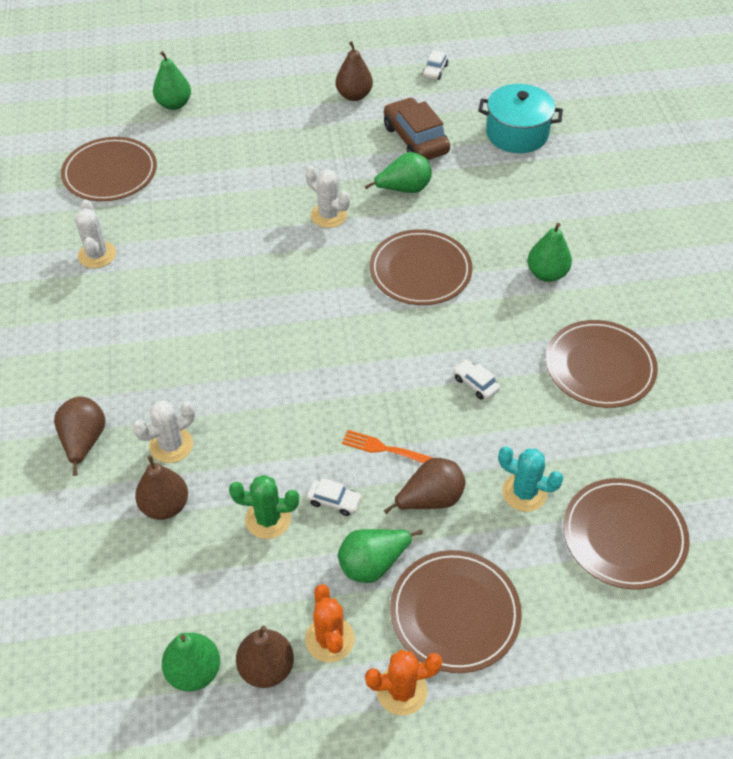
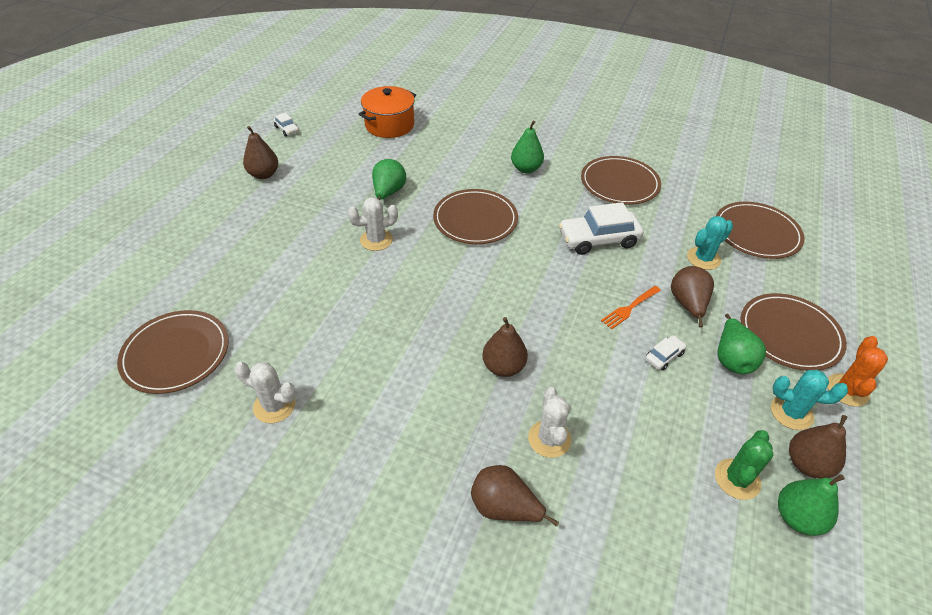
camera: 60 degrees left, 5 degrees down
(165, 506) = (614, 470): brown pear -> brown pear (503, 367)
(174, 104) = (141, 275): green pear -> none
(268, 519) = (662, 403): green cactus -> green cactus (737, 479)
(330, 639) = (791, 412): orange cactus -> turquoise cactus
(415, 139) = (345, 167): brown car -> none
(475, 384) = (598, 239): white car -> white car, size x2.10
(517, 134) = (389, 125): turquoise pot -> orange pot

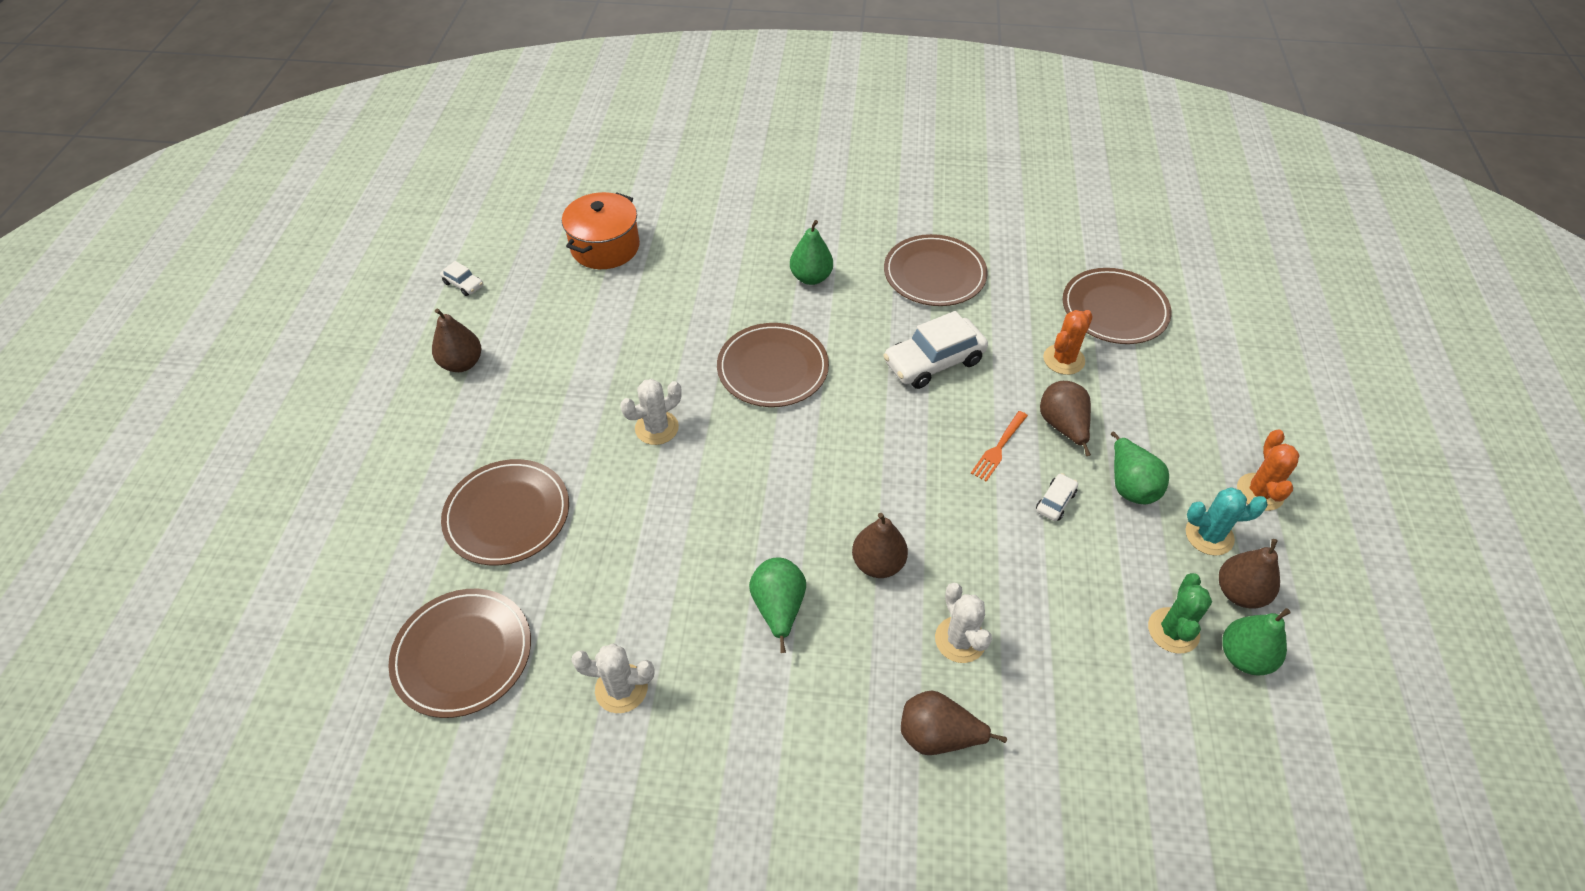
camera: 15 degrees left, 5 degrees up
(388, 193) = (645, 354): green pear -> green pear (778, 608)
(703, 258) = (1063, 359): turquoise cactus -> orange cactus
(789, 334) = (1184, 437): brown plate -> brown plate (507, 514)

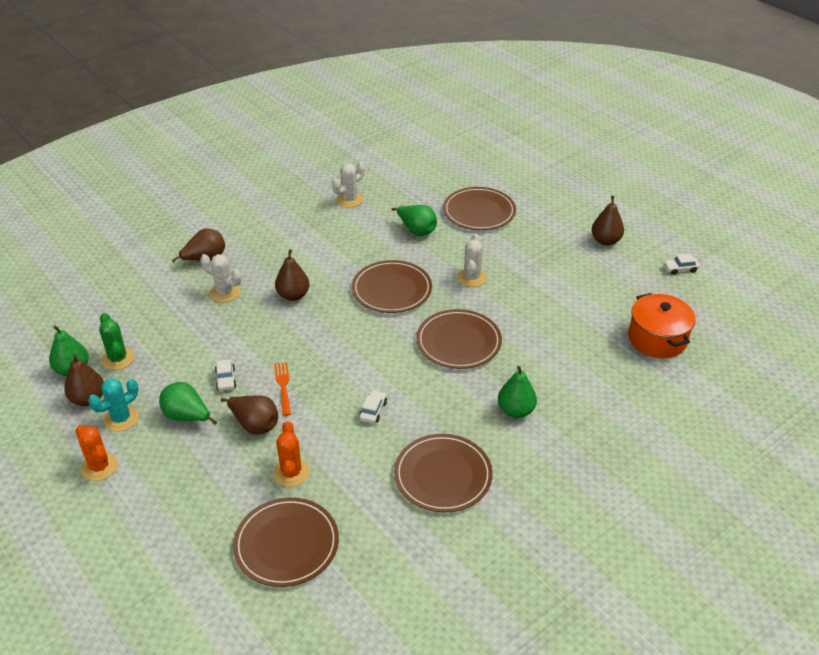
camera: 135 degrees right, 10 degrees down
(463, 654) = (422, 174): brown plate -> brown plate (392, 289)
(778, 608) = (319, 255): green pear -> green pear (416, 230)
(934, 362) = (373, 410): white car -> white car, size x0.48

